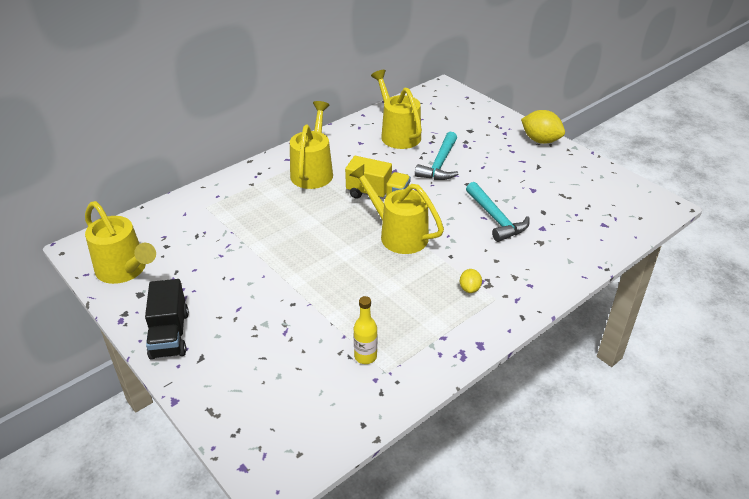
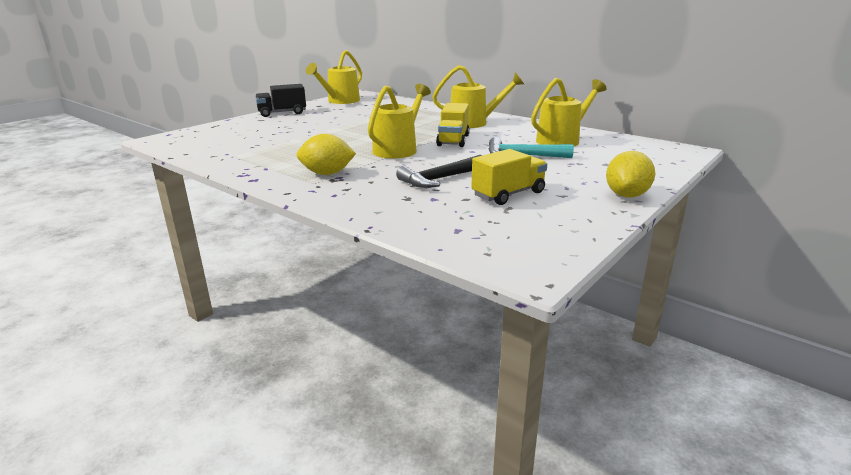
camera: 80 degrees right, 15 degrees down
(365, 356) = (250, 150): yellow bottle -> none
(469, 288) = (327, 173): yellow lemon -> yellow lemon, size x1.88
(495, 218) = (440, 179): turquoise hammer -> black hammer
(535, 190) = (508, 194): none -> yellow truck

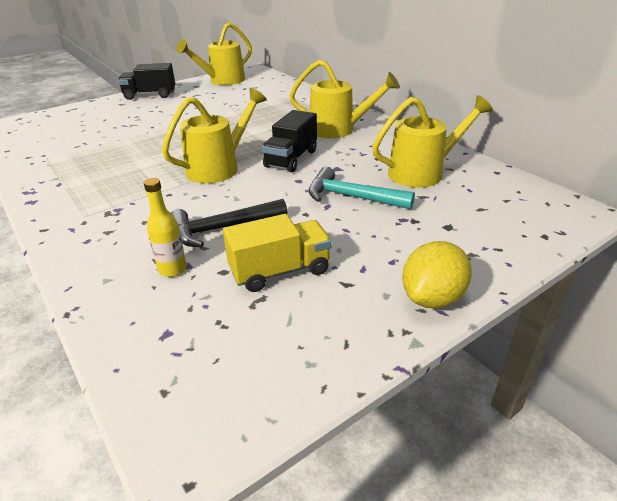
camera: 15 degrees right, 10 degrees up
(327, 173) = (110, 201): yellow lemon -> none
(425, 201) = (172, 269): none -> yellow bottle
(453, 140) = (291, 159): yellow truck -> black truck

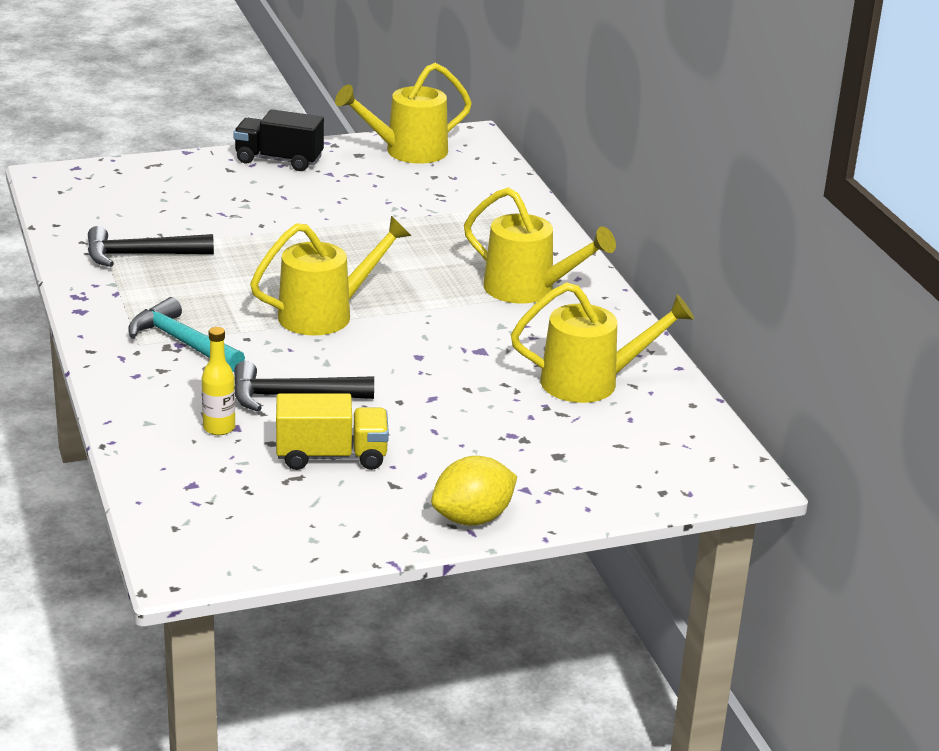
camera: 15 degrees right, 5 degrees down
(73, 157) = (141, 255): none -> black hammer
(291, 159) = (429, 322): black truck -> none
(352, 197) = (471, 394): turquoise hammer -> turquoise hammer (183, 342)

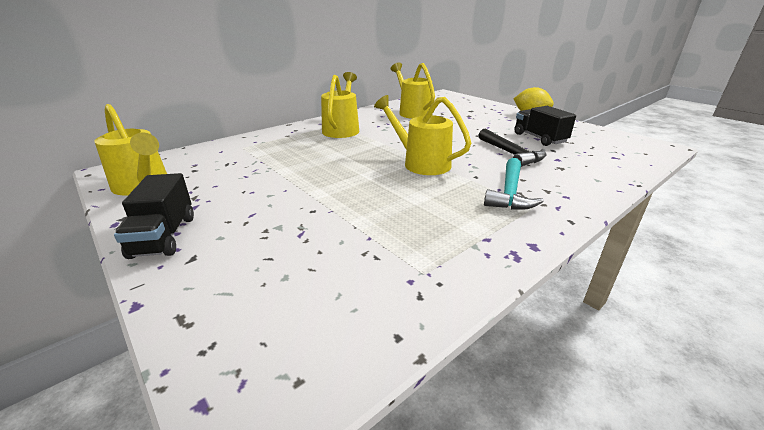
camera: 110 degrees left, 0 degrees up
(141, 255) = (413, 249): black hammer -> none
(219, 428) = (566, 162): yellow bottle -> none
(331, 456) = (539, 138): yellow truck -> black truck

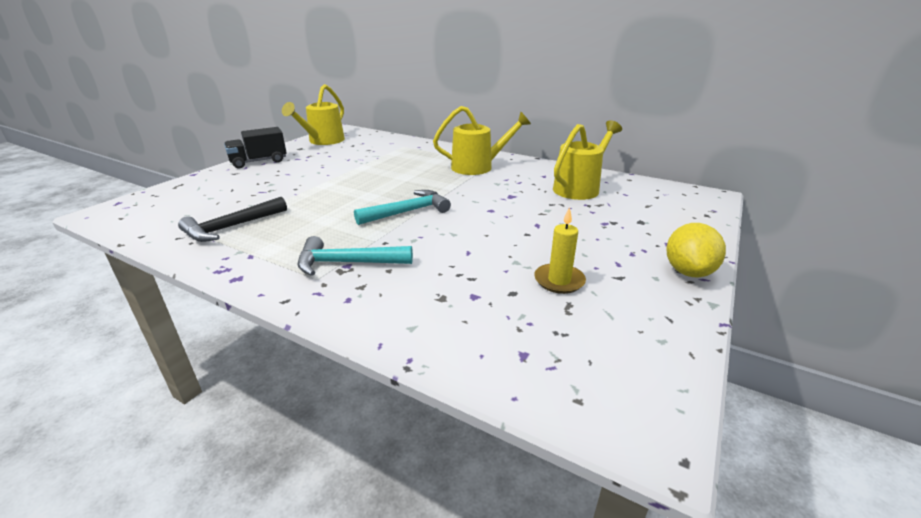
camera: 70 degrees right, 0 degrees up
(420, 163) = (407, 212): yellow watering can -> turquoise hammer
(511, 154) = (471, 260): black hammer -> black hammer (232, 227)
(539, 138) = (559, 281): black truck -> yellow candle

